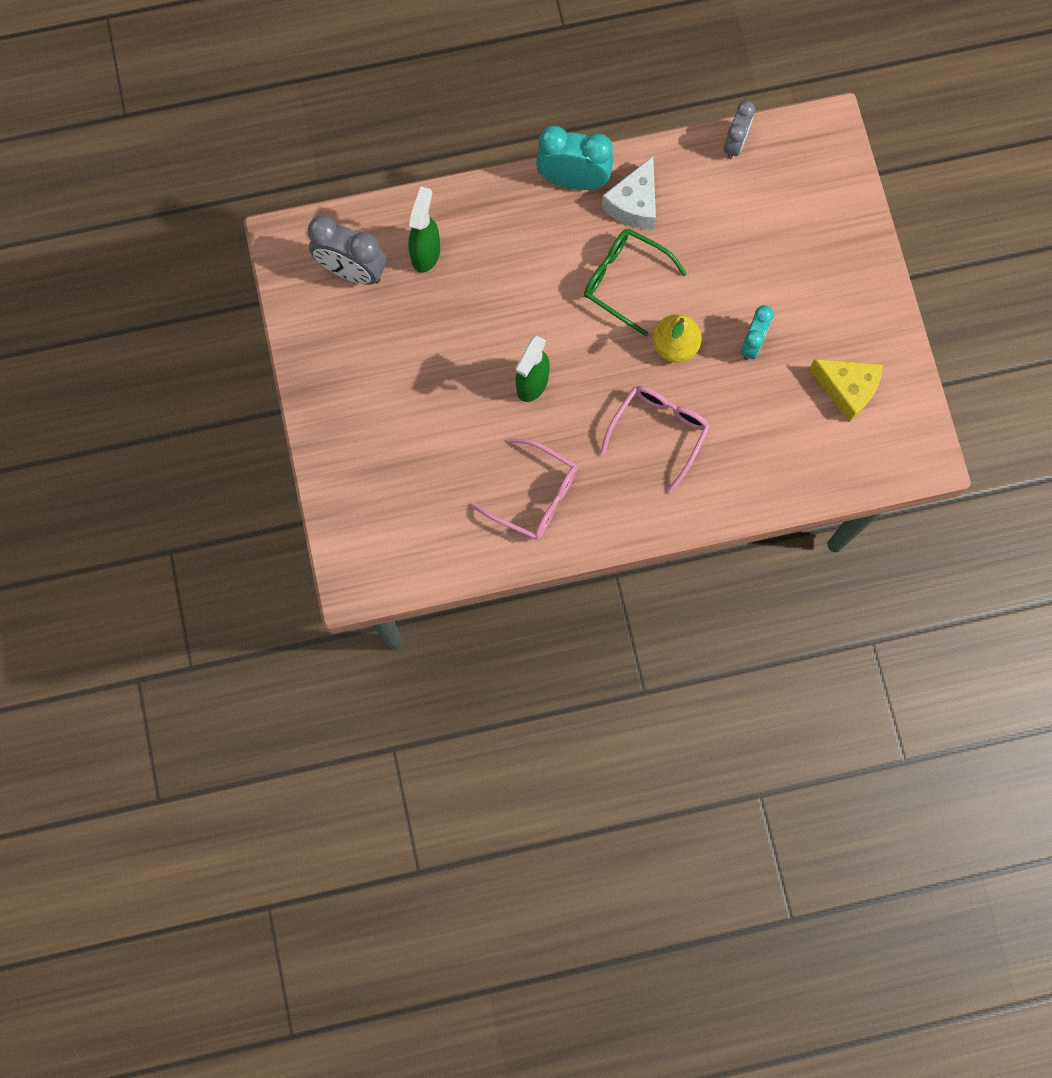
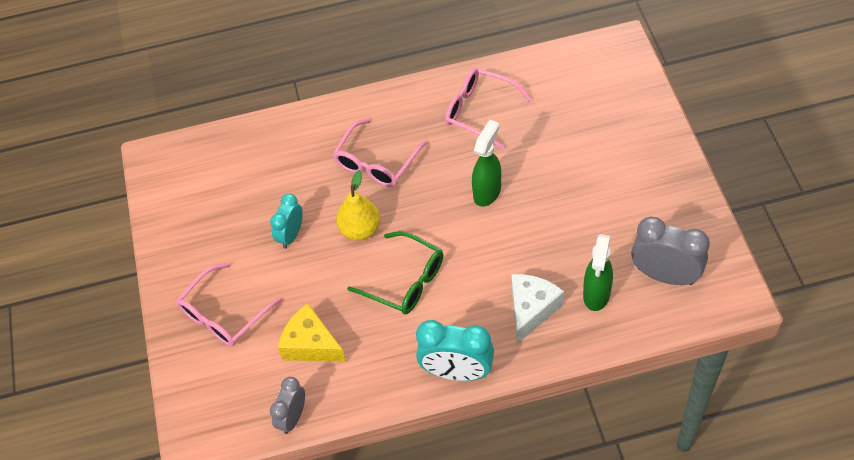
camera: 175 degrees left, 20 degrees down
(634, 204) = (396, 352): white cheese -> white cheese (531, 309)
(816, 254) = (224, 314): none -> pink glasses
(847, 389) = (211, 204): yellow cheese -> yellow cheese (311, 344)

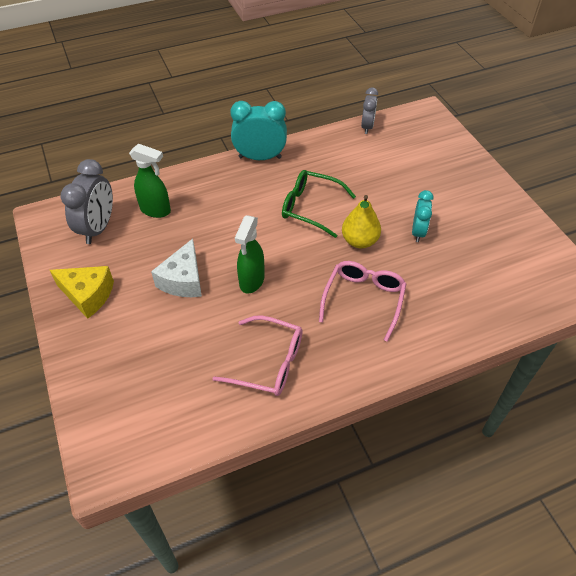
camera: 165 degrees right, 5 degrees down
(224, 314) = (445, 175): pink glasses -> none
(311, 344) = (370, 164): yellow cheese -> yellow cheese (88, 295)
(531, 309) = (207, 197): white cheese -> white cheese (183, 280)
(596, 295) = (156, 210): green spray bottle -> green spray bottle turned 105 degrees clockwise
(665, 275) = (98, 228): grey clock -> grey clock turned 90 degrees counterclockwise

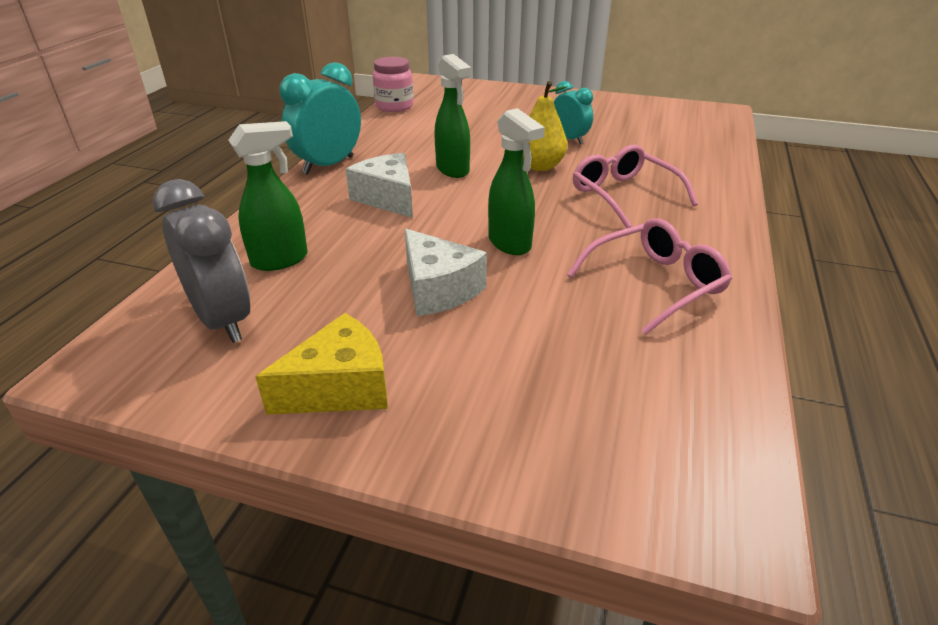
camera: 50 degrees left, 15 degrees down
(249, 204) = (388, 198): none -> white cheese
(310, 207) = (453, 170): green glasses -> green spray bottle
(367, 127) = (394, 106): grey clock -> pink jar

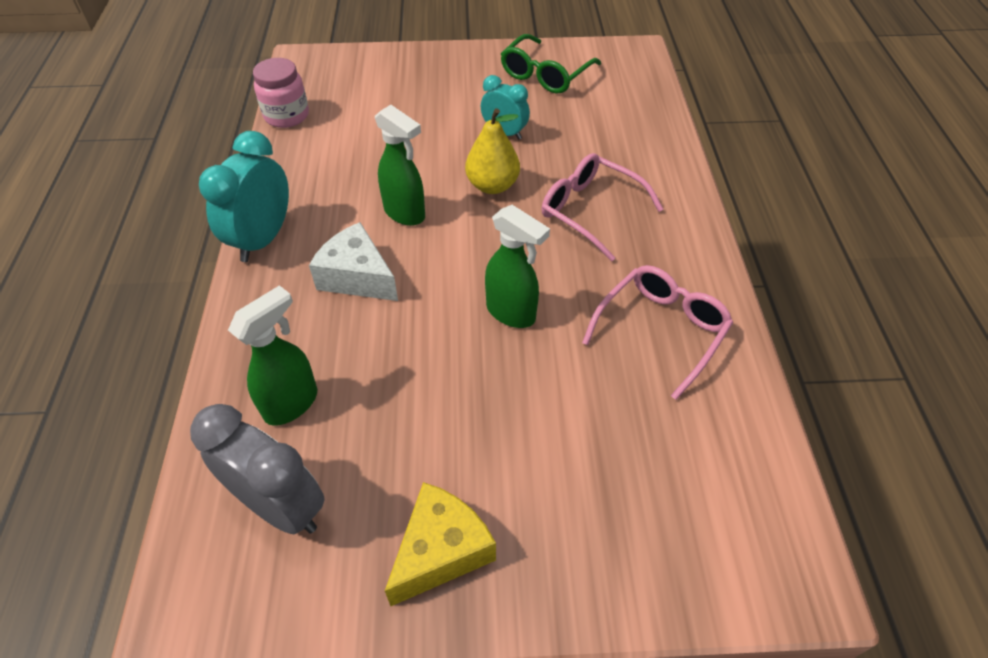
camera: 20 degrees left, 15 degrees up
(438, 289) = (471, 397): white cheese -> none
(626, 113) = (545, 74): none -> green glasses

